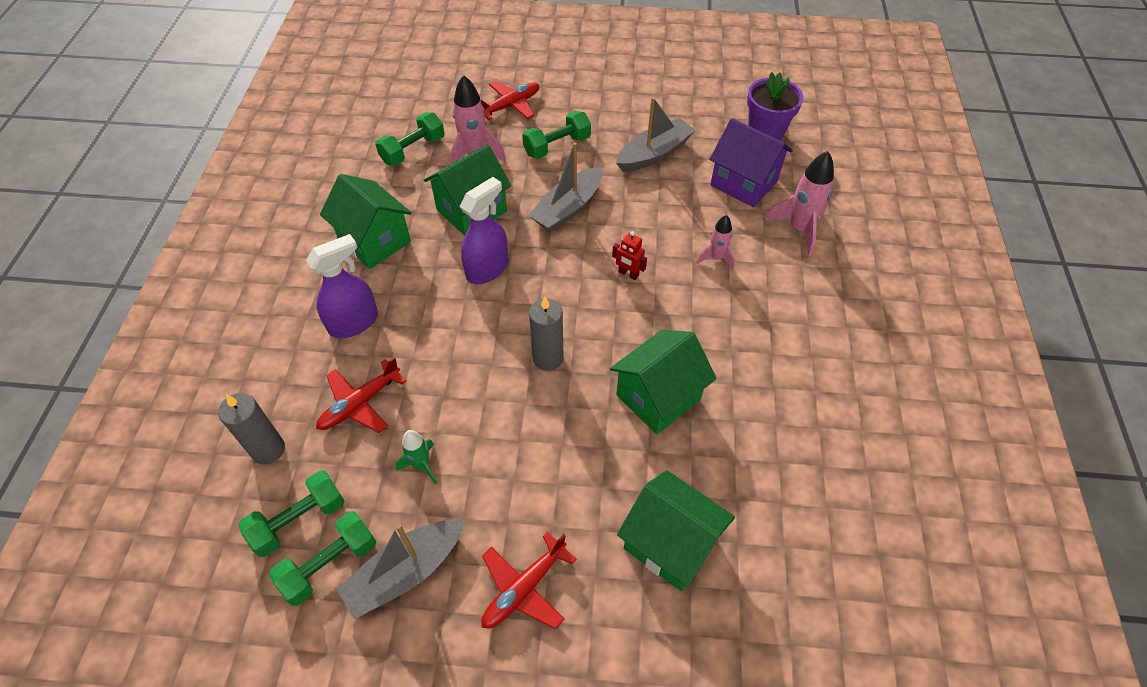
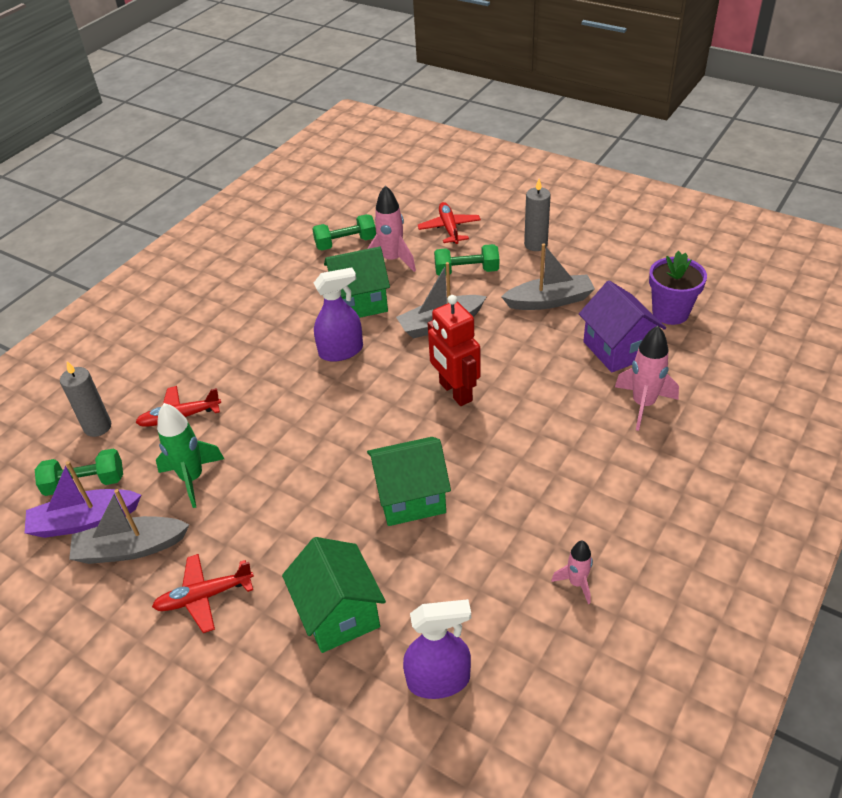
camera: 30 degrees right, 10 degrees down
(330, 564) = (85, 521): green dumbbell -> purple boat
(354, 322) = (214, 358): purple spray bottle -> purple spray bottle (439, 680)
(374, 241) = (270, 303): green house -> none
(422, 465) = (192, 478): green rocket -> green rocket, size x1.69
(510, 106) = (449, 228): red plane -> red plane turned 90 degrees counterclockwise
(548, 358) = (341, 435): grey candle -> grey candle (535, 244)
(628, 274) = (455, 392): red robot -> red robot, size x2.09
(716, 258) = (544, 404): pink rocket -> pink rocket (576, 583)

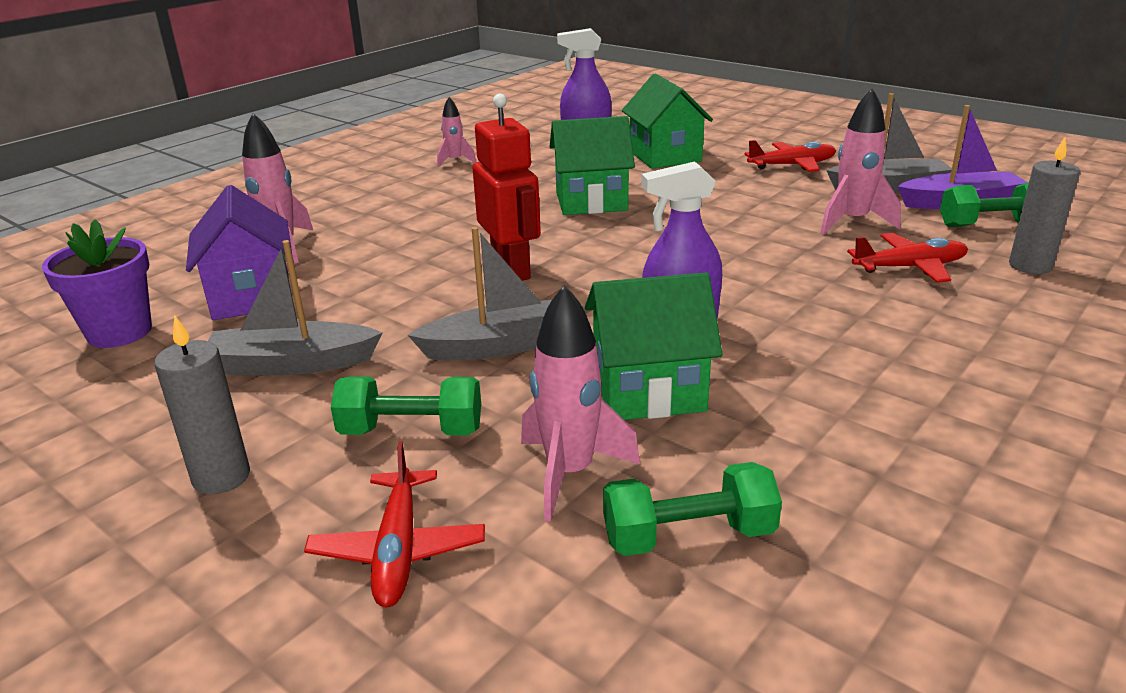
camera: 175 degrees left, 15 degrees down
(192, 478) = (852, 222): green rocket -> pink rocket

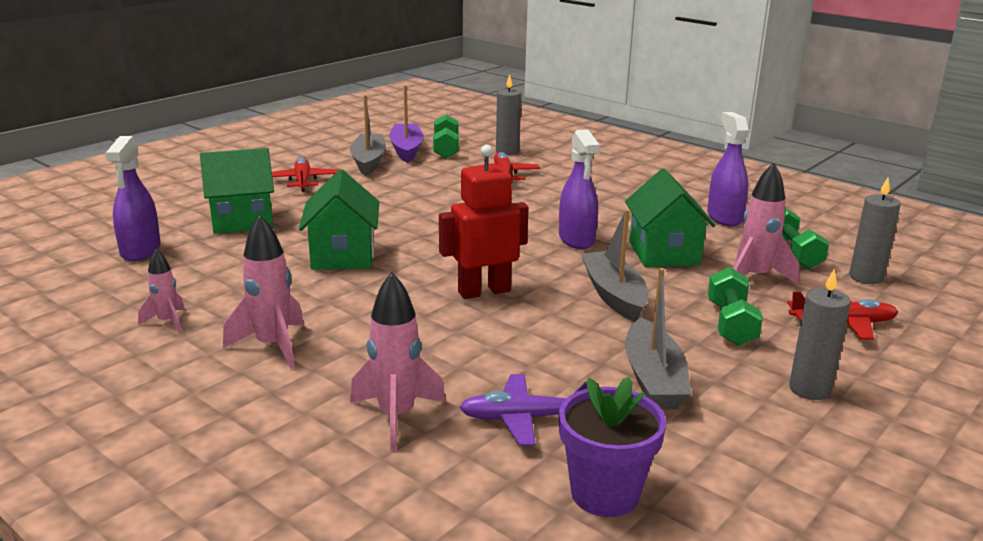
camera: 90 degrees left, 5 degrees down
(251, 296) = (524, 418): purple house -> purple plane
(587, 627) = (865, 277): none -> grey candle
(845, 469) = (724, 217): none -> purple spray bottle
(852, 222) = (428, 179): pink rocket -> pink rocket (272, 346)

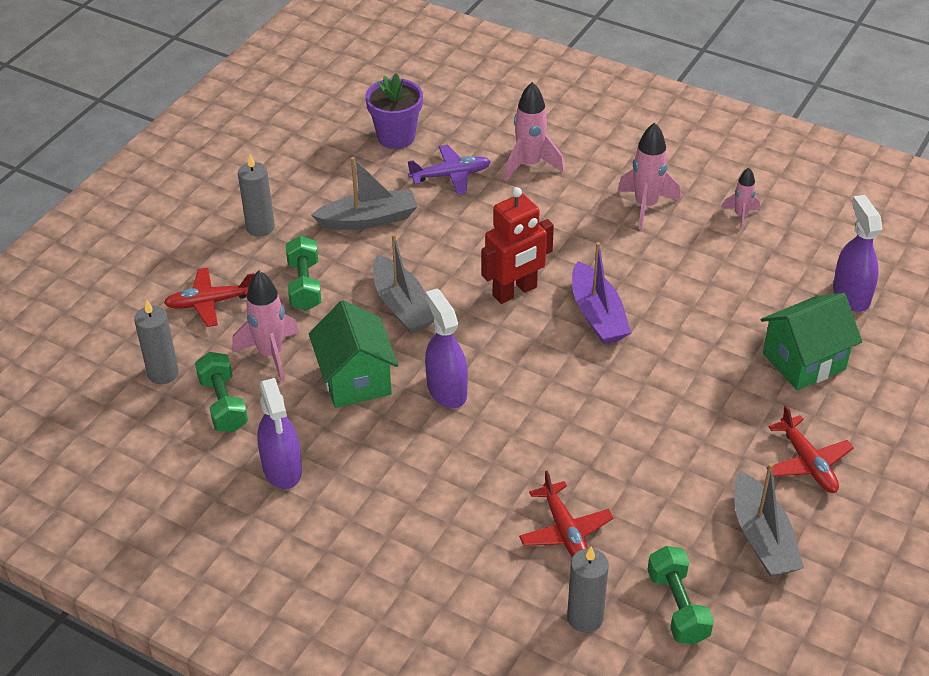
camera: 170 degrees right, 20 degrees up
(343, 256) = (663, 320): green house -> none
(406, 150) = (733, 591): purple boat -> purple boat (597, 315)
(653, 379) = (368, 219): grey boat -> grey boat turned 90 degrees clockwise

